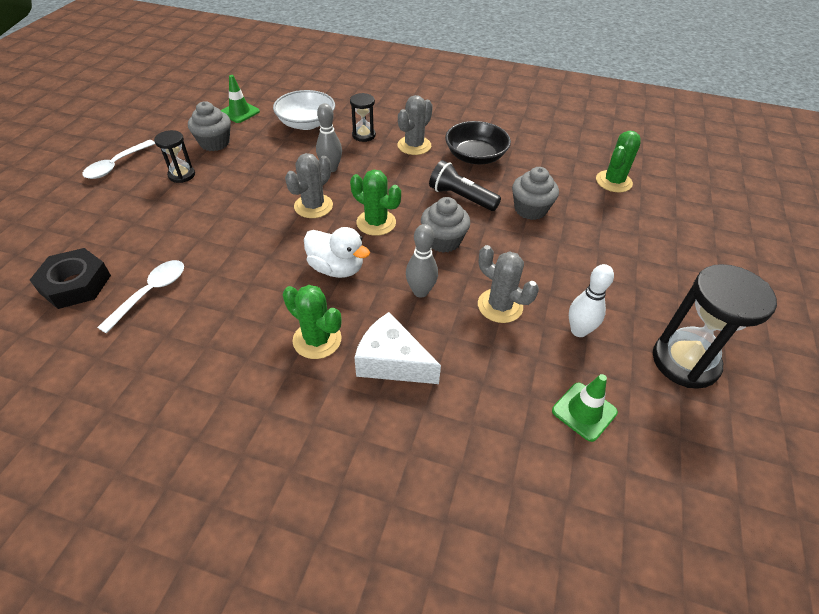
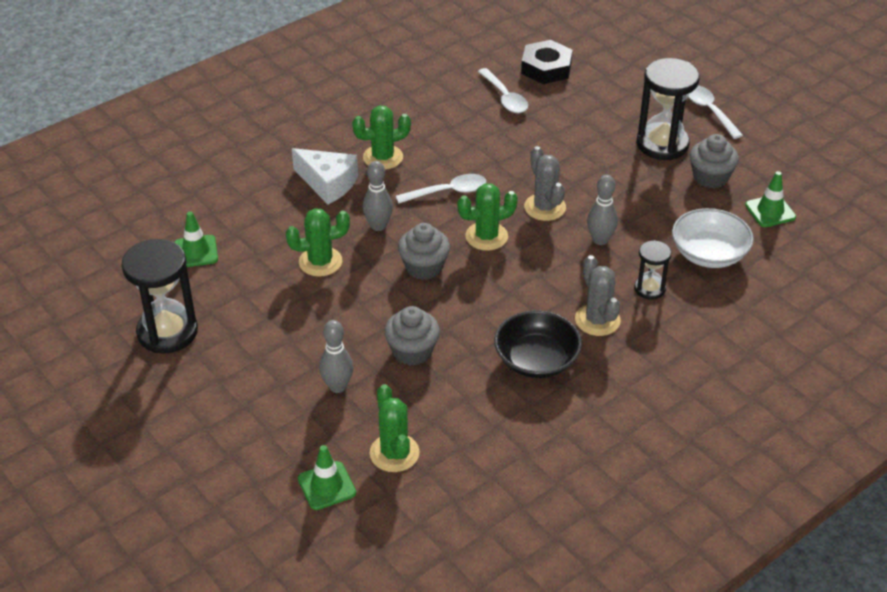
camera: 125 degrees right, 5 degrees down
(181, 175) = (662, 144): black hourglass -> black hourglass, size x1.87
(336, 268) = (448, 192): white duck -> white spoon
(392, 362) = (328, 183): white cheese -> white cheese turned 60 degrees clockwise
(461, 197) = (474, 310): black flashlight -> none
(500, 306) = (320, 262): grey cactus -> green cactus
(579, 330) = (253, 291): white bowling pin -> none
(601, 229) = (337, 386): none -> grey bowling pin
(671, 197) = (327, 486): none -> green traffic cone

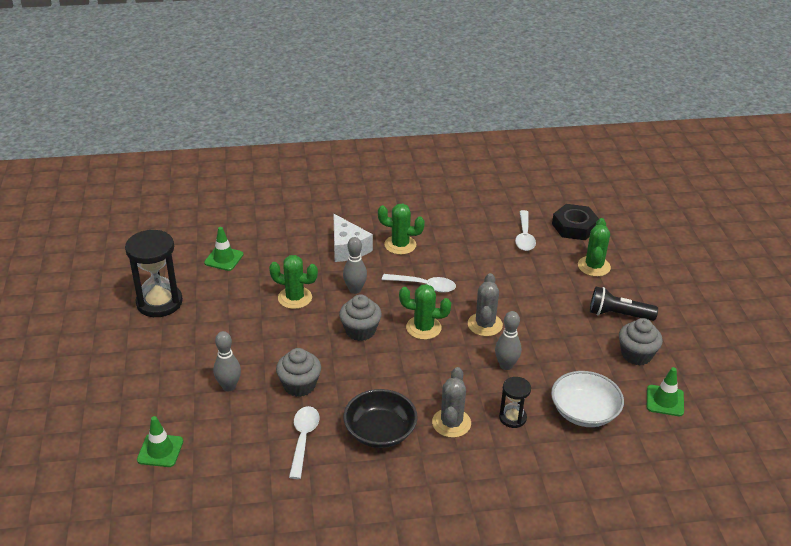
camera: 30 degrees right, 5 degrees down
(394, 453) = (223, 450): green cactus -> green cactus (594, 266)
(662, 144) = (618, 314): black hourglass -> black flashlight
(709, 111) = (679, 305): white spoon -> white spoon (303, 439)

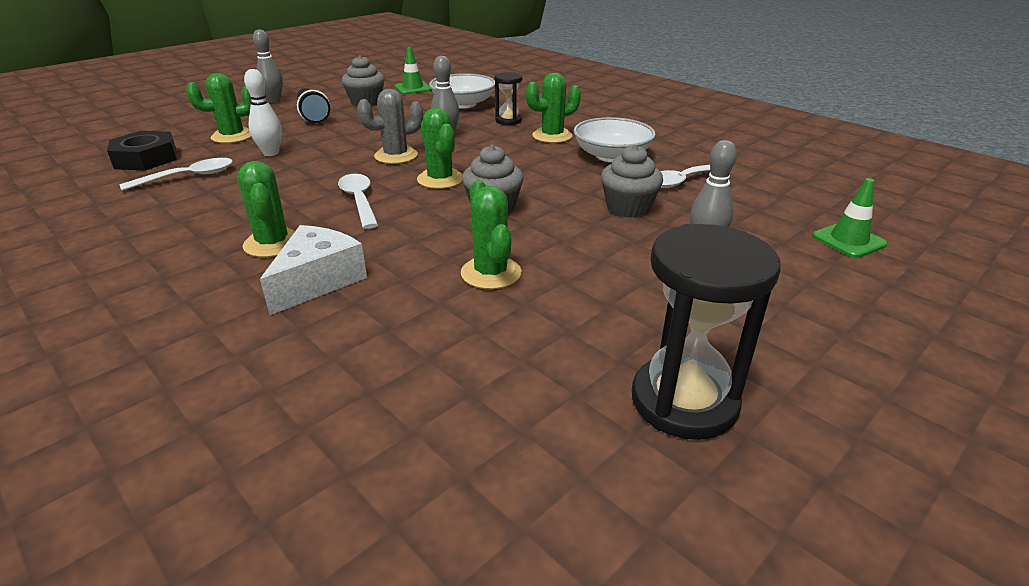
camera: 125 degrees left, 5 degrees down
(224, 259) = (476, 397): green traffic cone -> none
(355, 290) = (418, 238): grey bowling pin -> grey bowling pin (274, 100)
(380, 431) = (611, 156): black bowl -> white bowl
(451, 423) = (552, 136): grey cactus -> green cactus
(541, 274) = (271, 153): none -> white bowling pin

